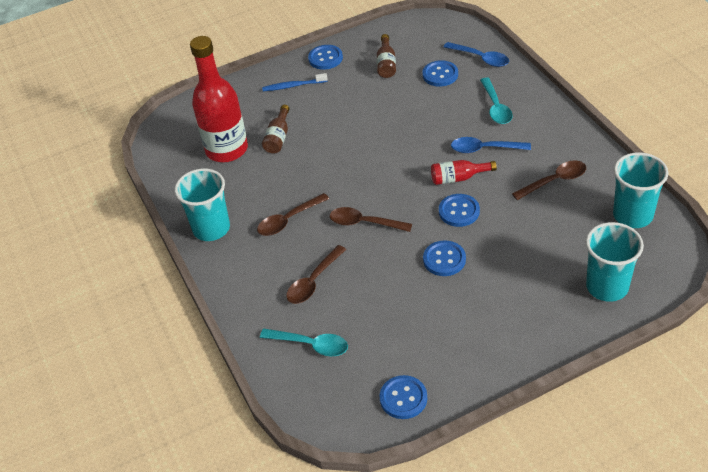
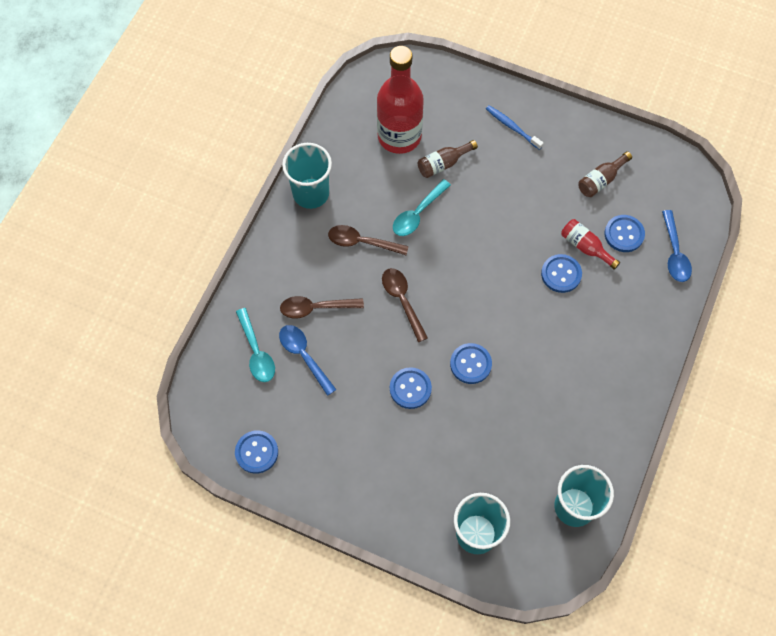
camera: 45 degrees right, 20 degrees up
(325, 58) = (567, 126): blue button -> blue button (561, 274)
(458, 178) = (508, 338): red bottle -> red bottle (585, 247)
(484, 149) = (559, 335): blue spoon -> blue spoon (304, 356)
(496, 107) = (619, 309): turquoise spoon -> turquoise spoon (418, 214)
(554, 181) = (565, 417): brown spoon -> none

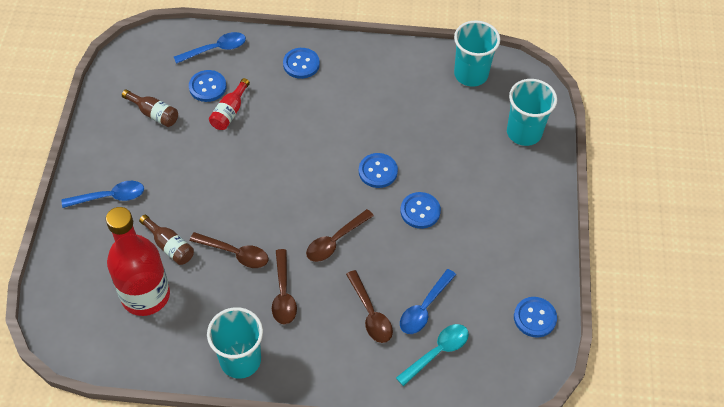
camera: 110 degrees left, 10 degrees down
(418, 214) = (235, 253): turquoise spoon -> brown spoon
(512, 127) = (110, 197): blue toothbrush -> blue spoon
(561, 274) = (264, 124): blue button -> blue button (301, 64)

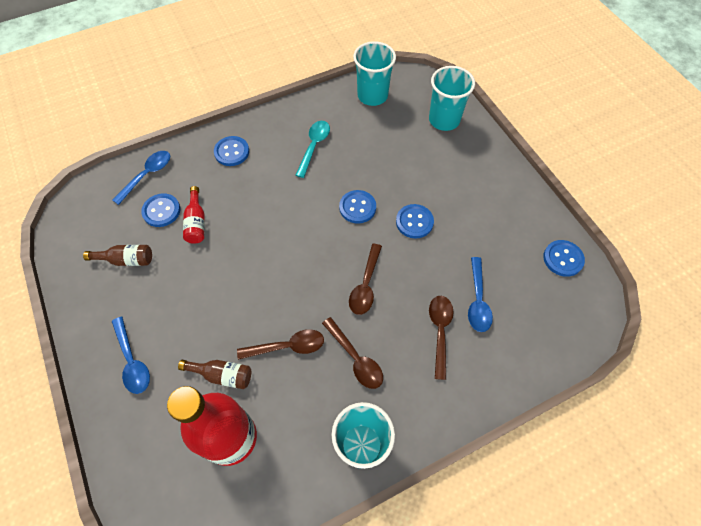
camera: 30 degrees left, 5 degrees up
(110, 197) = (132, 361): blue spoon -> blue spoon turned 105 degrees clockwise
(370, 313) = (439, 331): brown spoon -> brown spoon turned 120 degrees counterclockwise
(437, 352) = (515, 332): turquoise spoon -> turquoise spoon (314, 146)

